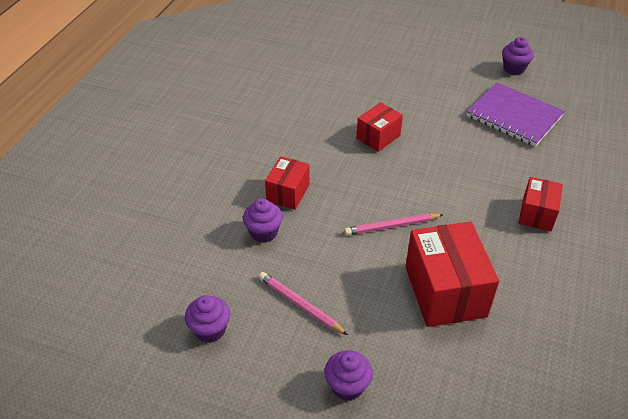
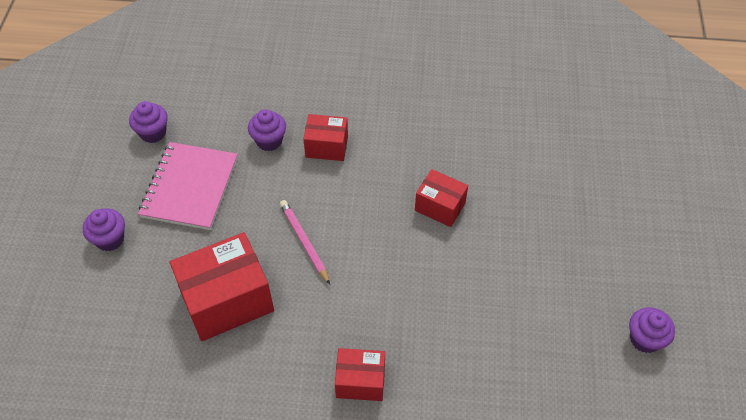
camera: 75 degrees right, 10 degrees up
(300, 304) = (190, 187): pink pencil -> pink notebook
(514, 116) = (536, 346): purple notebook -> none

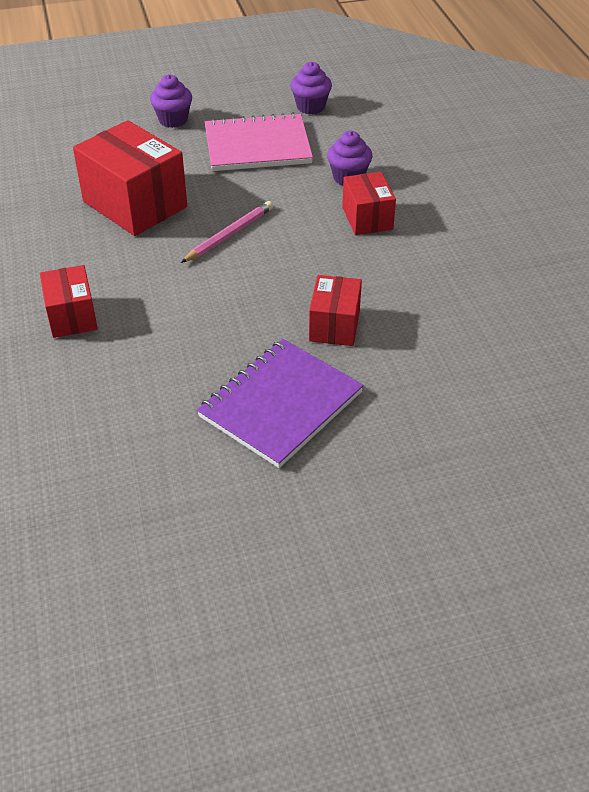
camera: 70 degrees right, 10 degrees down
(508, 263) = (281, 405): none -> purple notebook
(644, 339) = (222, 570): purple cupcake -> none

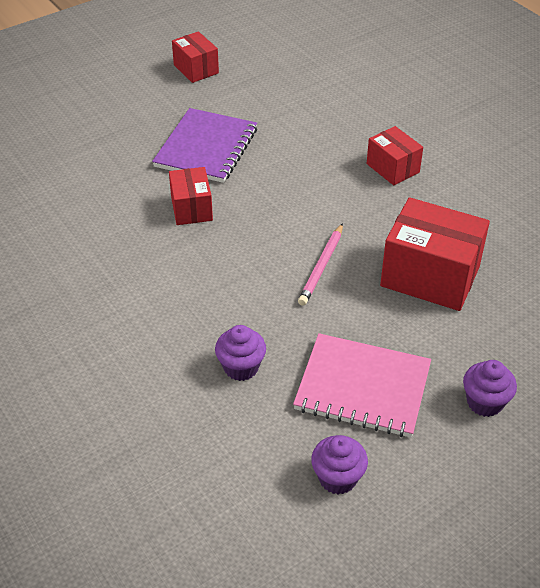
camera: 160 degrees right, 0 degrees up
(257, 146) = (362, 387): pink notebook -> pink notebook turned 45 degrees clockwise
(367, 218) = (202, 319): red box -> red box (196, 69)

